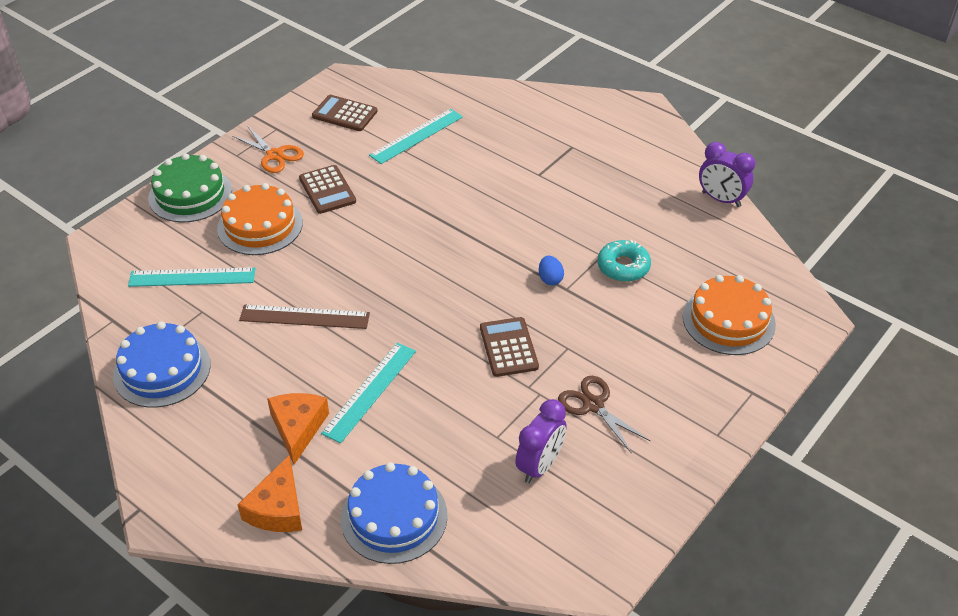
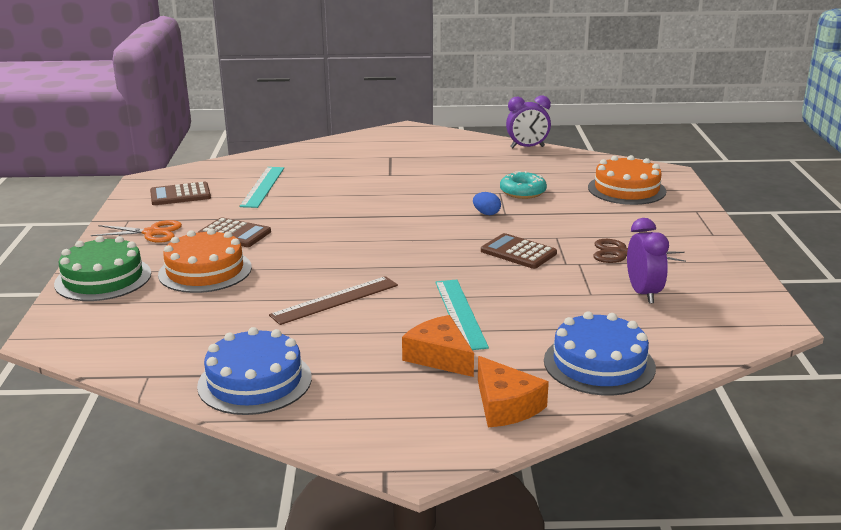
camera: 40 degrees left, 20 degrees down
(192, 277) = (189, 320): turquoise ruler -> none

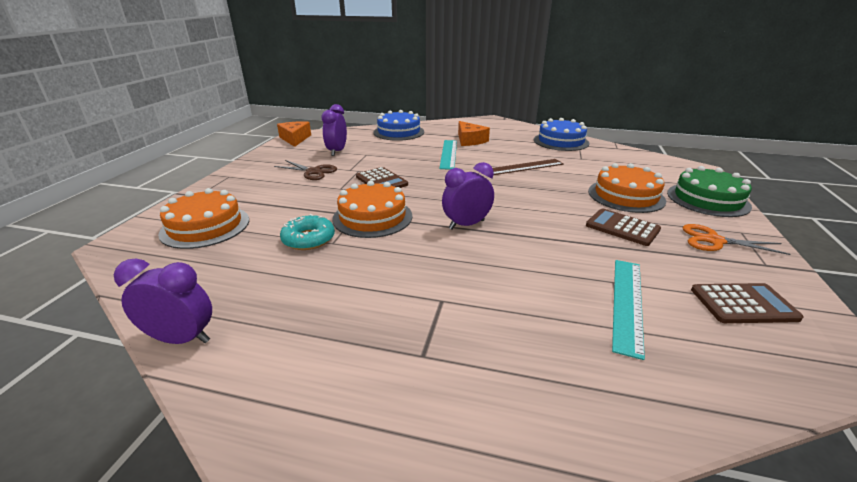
camera: 165 degrees left, 5 degrees up
(390, 218) = (466, 225): none -> purple clock
(486, 213) = (372, 217): blue egg -> orange cake
(505, 405) = (450, 126): orange cheese -> orange cheese (295, 139)

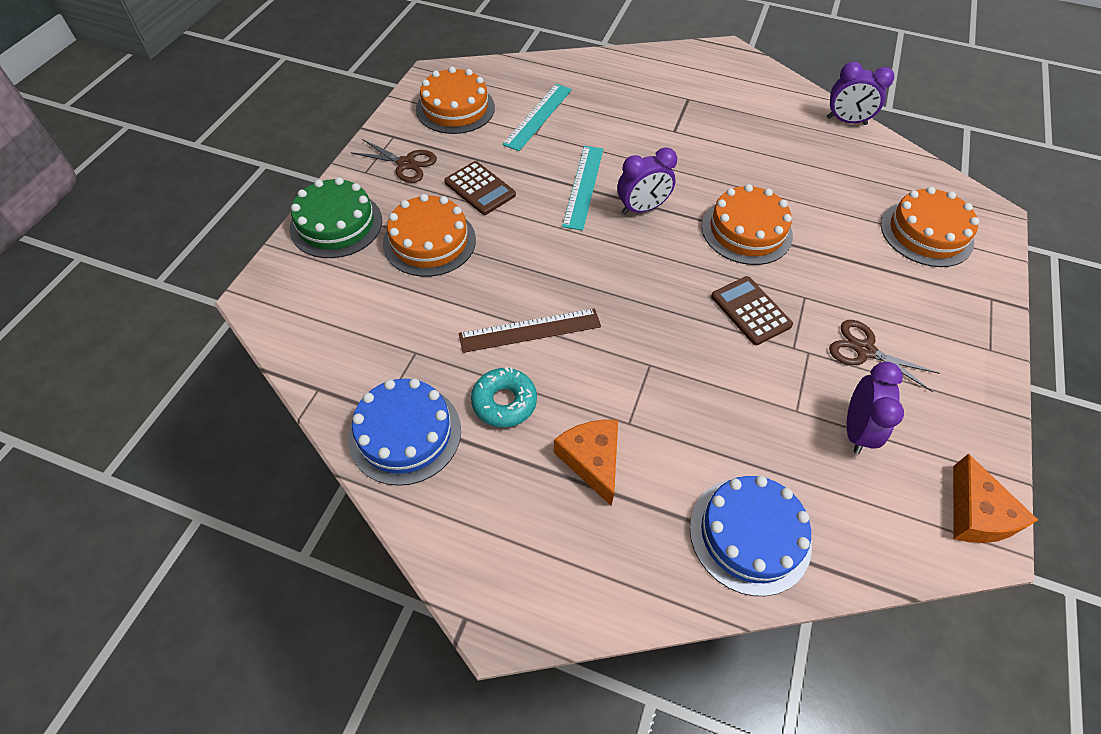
camera: 175 degrees left, 25 degrees up
(308, 239) = (804, 203): turquoise donut -> turquoise donut (504, 402)
(448, 154) = (643, 396): turquoise ruler -> turquoise ruler (583, 186)
(714, 240) = (406, 164): orange scissors -> brown scissors
(743, 304) = (455, 108): brown calculator -> orange cake

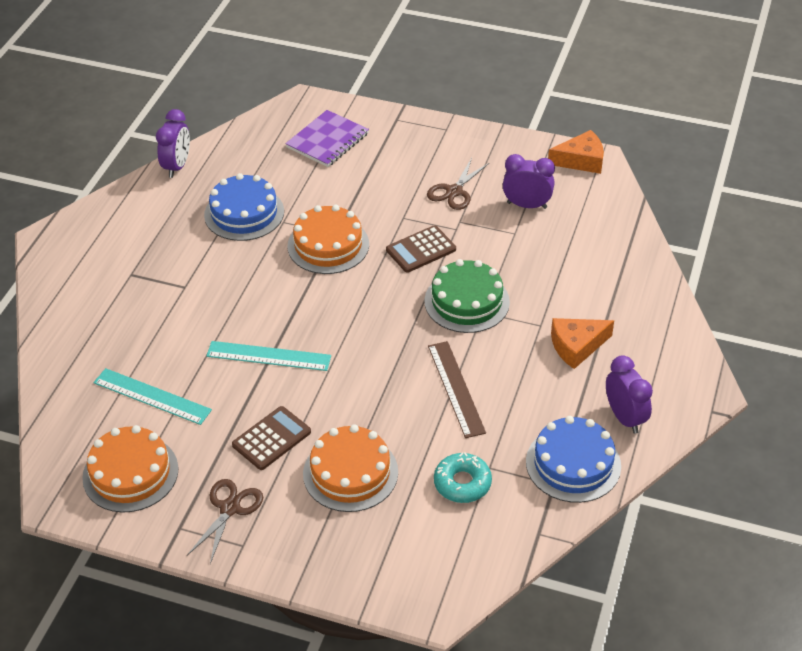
camera: 90 degrees left, 10 degrees down
(336, 224) = (328, 558): green cake -> green cake (466, 301)
(504, 402) = (532, 401): turquoise donut -> turquoise donut (462, 483)
(642, 208) = (300, 313): purple clock -> purple clock (624, 418)
(750, 535) = (618, 265): blue cake -> blue cake (244, 213)
(926, 233) = (327, 140): orange cake -> purple notebook

